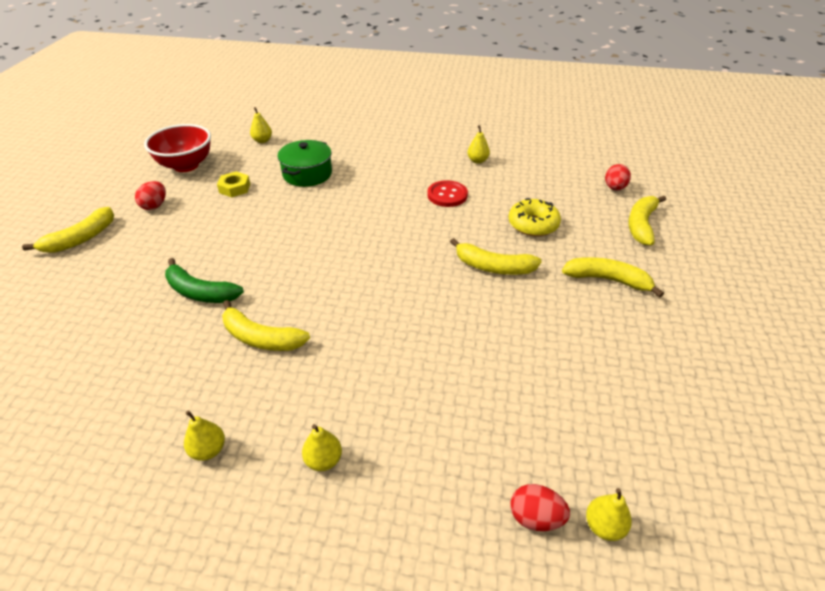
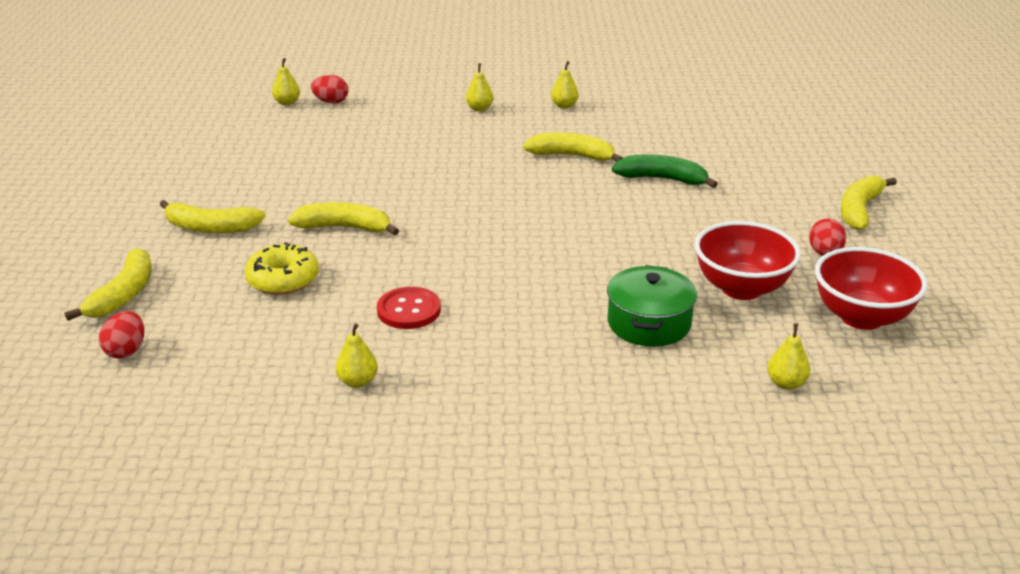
camera: 170 degrees right, 10 degrees down
(235, 188) = (741, 288): yellow nut -> red bowl

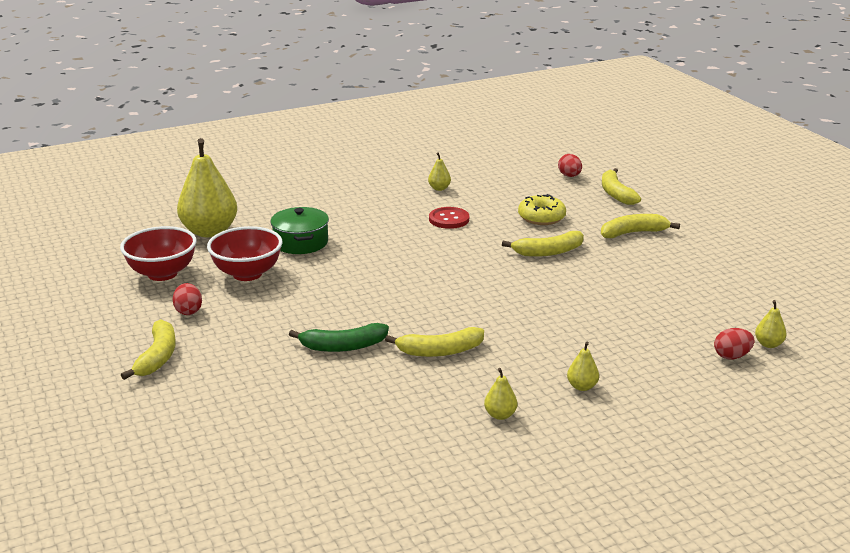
camera: 155 degrees right, 5 degrees down
(786, 383) = (209, 231): yellow pear -> yellow pear, size x2.37

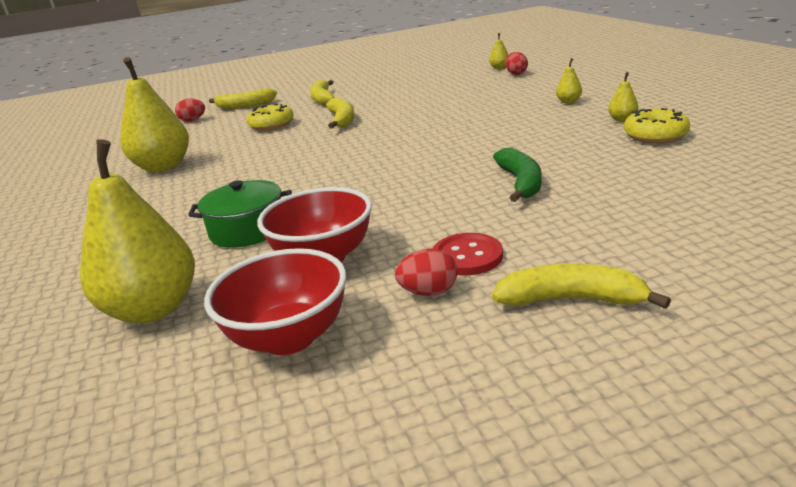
camera: 80 degrees left, 0 degrees up
(439, 188) = (163, 167): yellow pear -> yellow pear, size x2.37
(439, 428) = (655, 136): none -> yellow donut
(440, 351) = (523, 144): yellow banana -> none
(449, 219) = (246, 158): red button -> red button (467, 256)

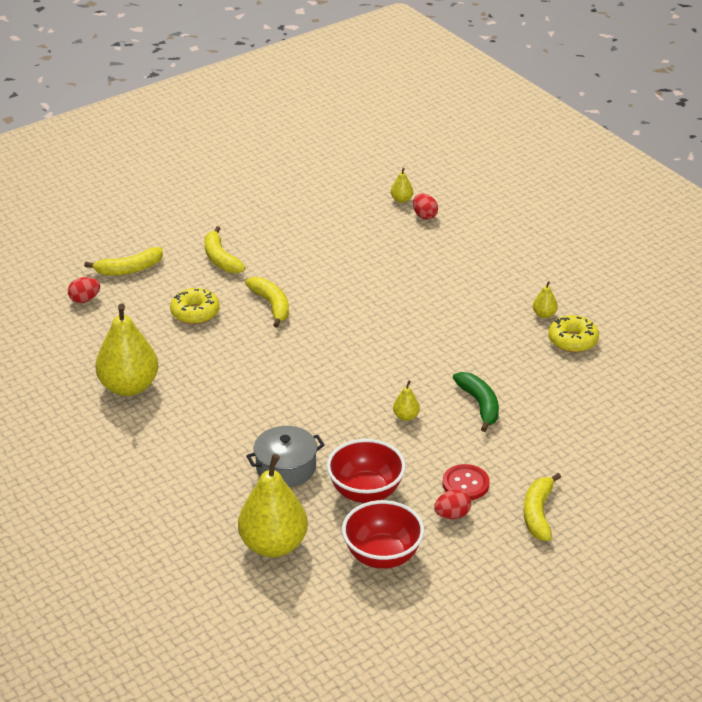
camera: 20 degrees left, 10 degrees up
(248, 230) = (286, 468): green pot -> grey pot
(568, 102) = (492, 280): yellow pear -> yellow pear (406, 416)
(571, 299) = (538, 513): yellow banana -> yellow banana turned 75 degrees counterclockwise

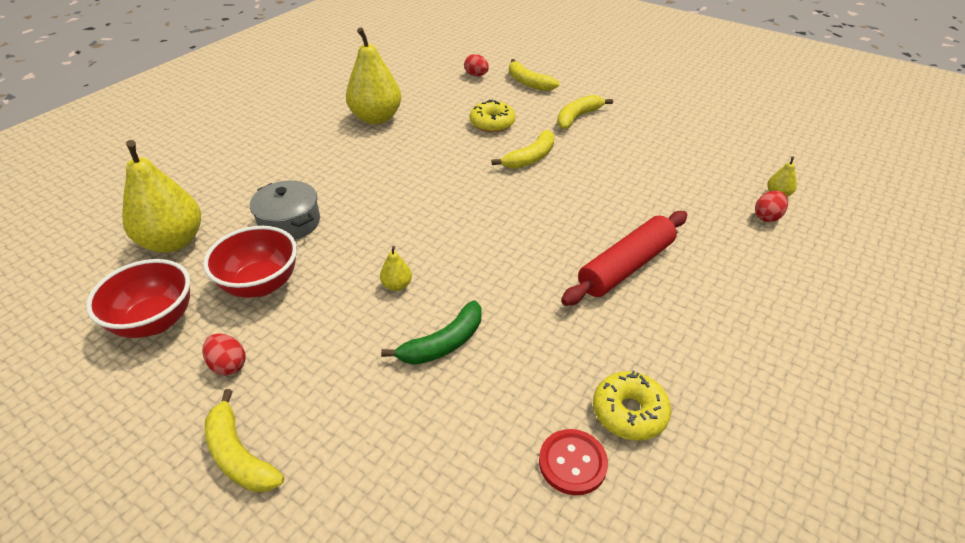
camera: 70 degrees right, 5 degrees up
(443, 299) = (625, 266): none -> red rolling pin
(465, 484) = (288, 364): red button -> red button (572, 463)
(538, 513) = (239, 455): yellow banana -> yellow banana turned 120 degrees counterclockwise
(544, 314) = (665, 367): yellow pear -> none

